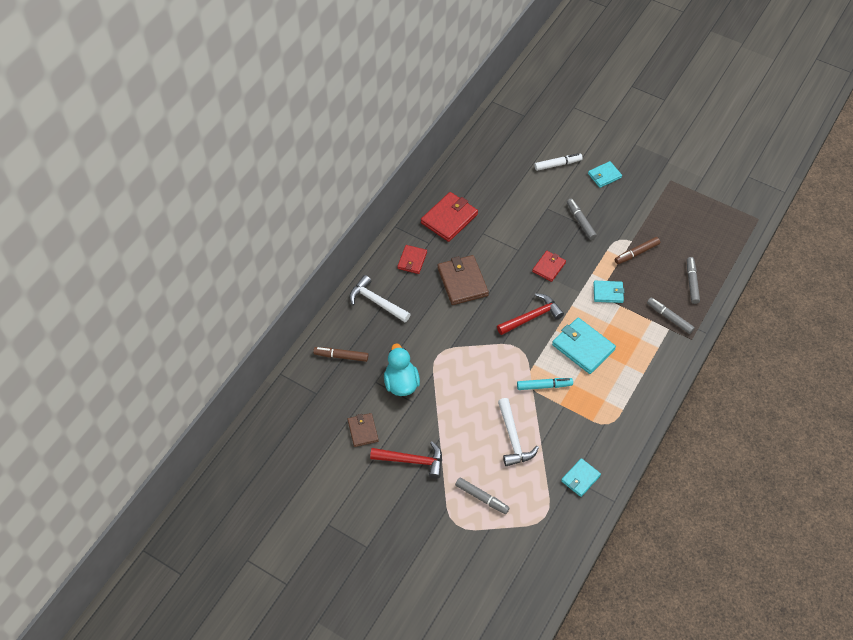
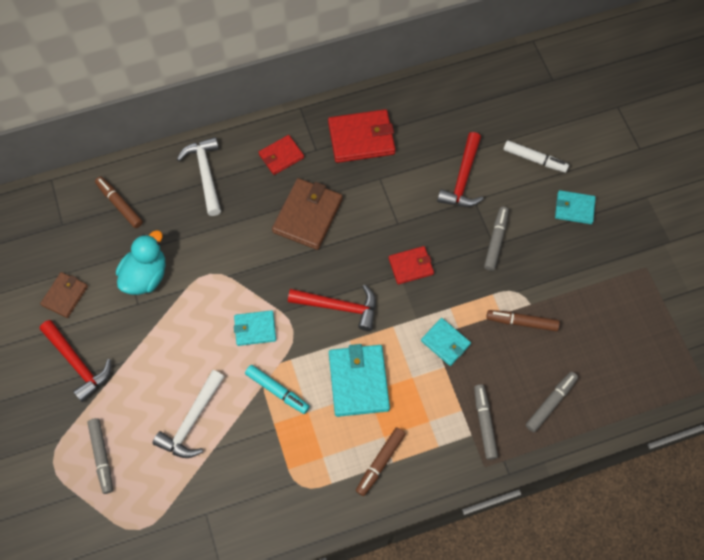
camera: 40 degrees right, 10 degrees up
(529, 201) = (463, 179): none -> red hammer
(580, 478) = (214, 520): turquoise wallet -> turquoise wallet (255, 329)
(637, 378) = (380, 462): none -> brown marker

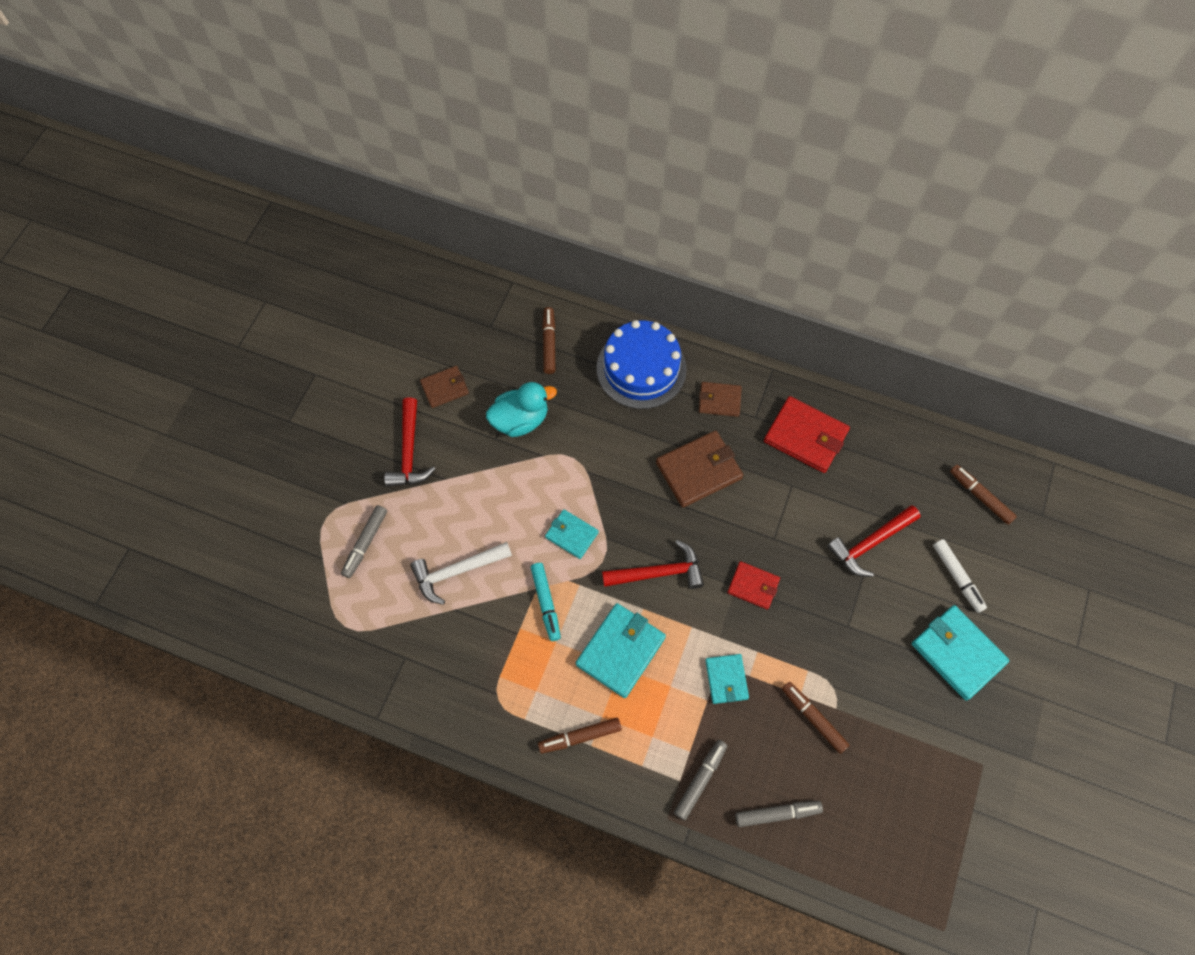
camera: 40 degrees right, 0 degrees up
(205, 174) = (641, 368): white hammer -> blue cake
(281, 156) = (719, 400): red wallet -> brown wallet
(339, 307) = (659, 572): red hammer -> red hammer turned 60 degrees counterclockwise
(495, 241) = (852, 624): grey marker -> none
(506, 96) = (980, 497): none -> brown marker
(574, 208) = (957, 653): turquoise wallet -> turquoise wallet, size x1.67

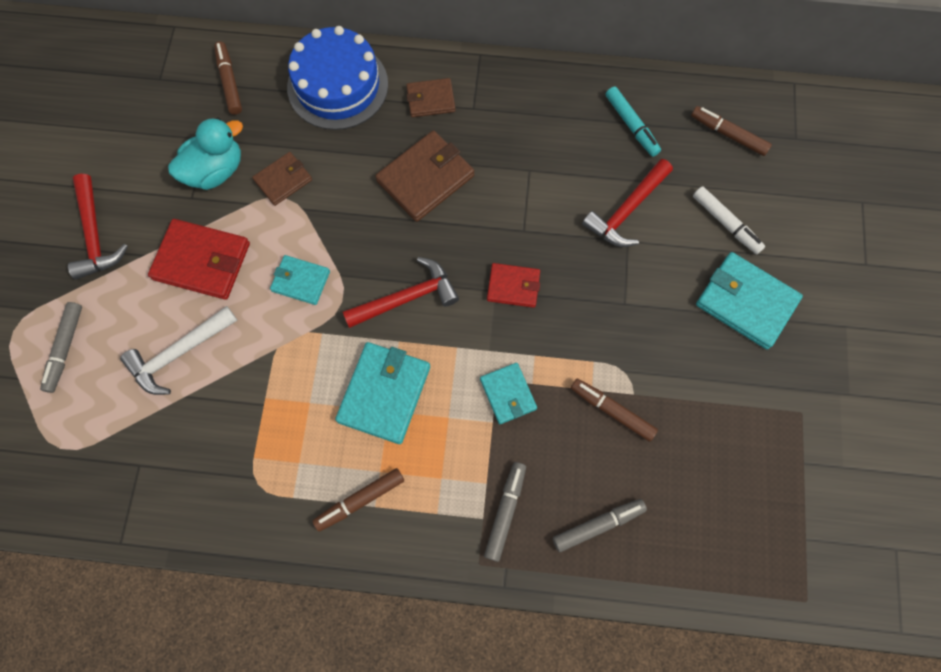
camera: 15 degrees left, 5 degrees up
(444, 388) = (121, 156): brown wallet -> brown wallet (283, 180)
(546, 602) = (288, 362): turquoise marker -> turquoise marker (631, 125)
(805, 436) = (531, 116): red wallet -> red wallet (202, 261)

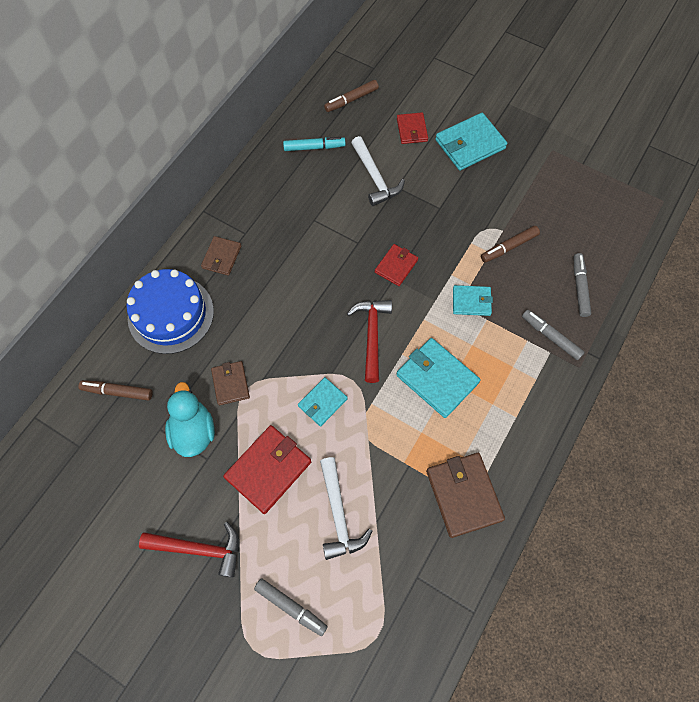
camera: 65 degrees left, 5 degrees down
(360, 500) = (508, 424): brown marker -> none
(425, 178) = (284, 286): brown wallet -> brown wallet (463, 495)
(626, 211) = (375, 178): red hammer -> white hammer
(725, 223) = (412, 130): white marker -> red wallet

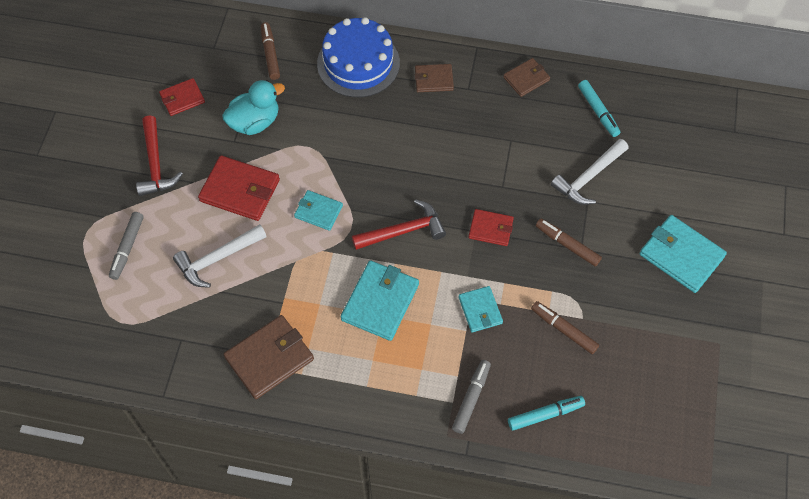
camera: 70 degrees right, 5 degrees down
(230, 384) = (309, 133): brown wallet -> brown wallet (526, 79)
(351, 100) = (678, 125): brown marker -> brown marker (567, 245)
(412, 130) = (669, 193): red wallet -> red wallet (182, 98)
(579, 288) = (545, 415): grey marker -> turquoise marker

